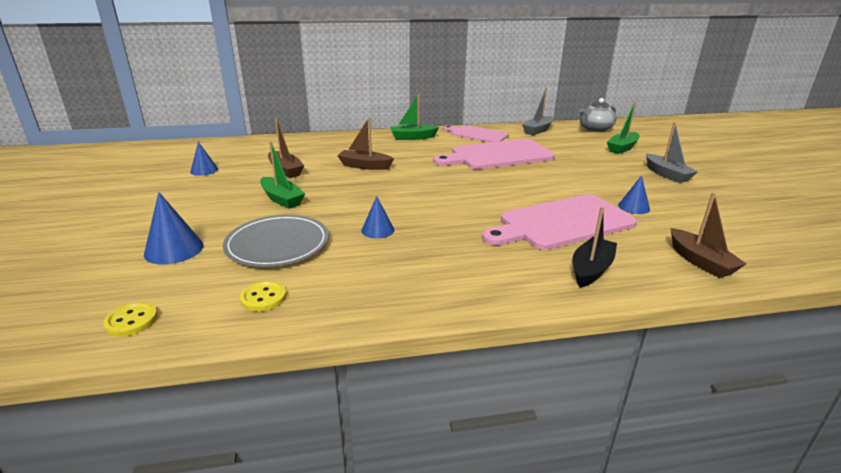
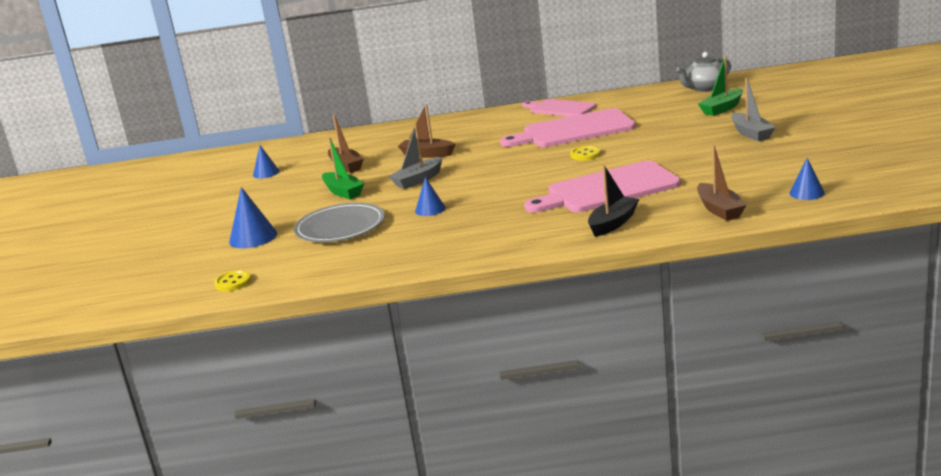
camera: 10 degrees right, 5 degrees down
(263, 298) = (330, 262): yellow button -> yellow button (585, 154)
(412, 137) = (485, 119): green boat -> none
(538, 130) = (634, 97): grey boat -> grey boat (418, 180)
(633, 207) = (690, 169): blue cone -> blue cone (806, 193)

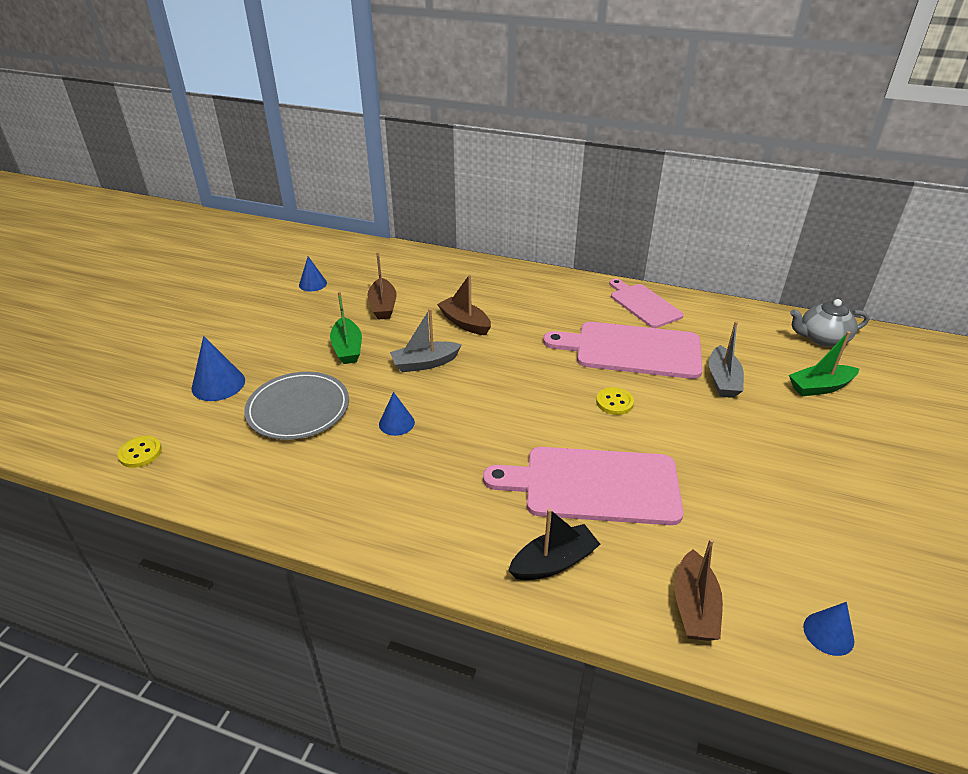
camera: 20 degrees right, 15 degrees up
(751, 133) = (827, 456): grey boat -> grey boat (722, 380)

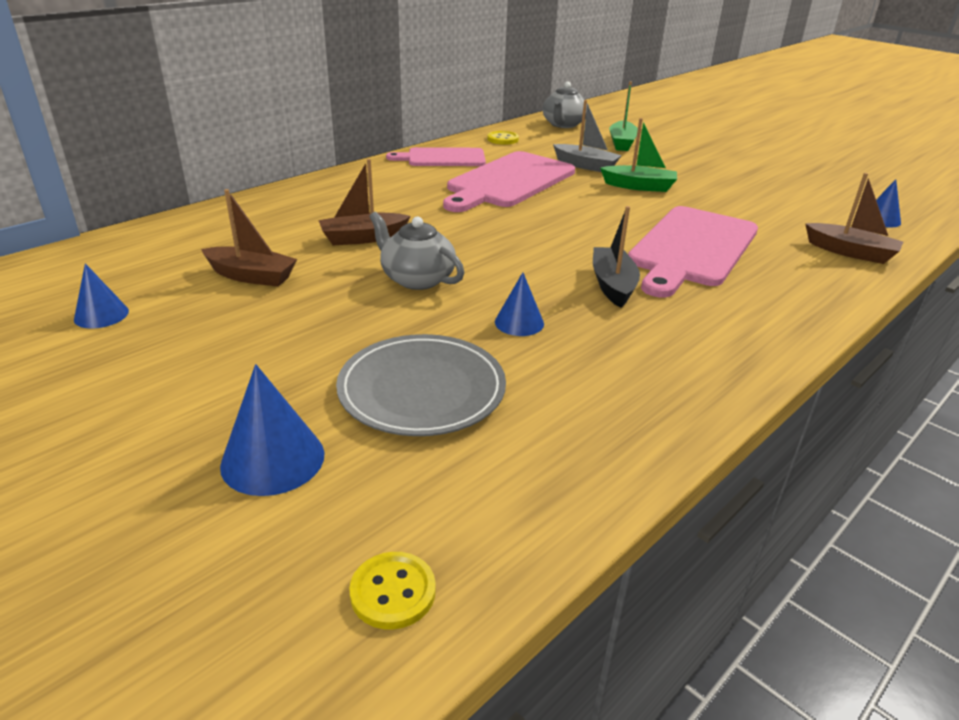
camera: 65 degrees left, 5 degrees down
(347, 348) = (319, 322): green boat -> green boat (639, 186)
(425, 363) = (417, 279): grey boat -> grey teapot
(554, 562) = (787, 292): black boat -> black boat (613, 285)
(614, 402) = (580, 209): yellow button -> yellow button (502, 139)

